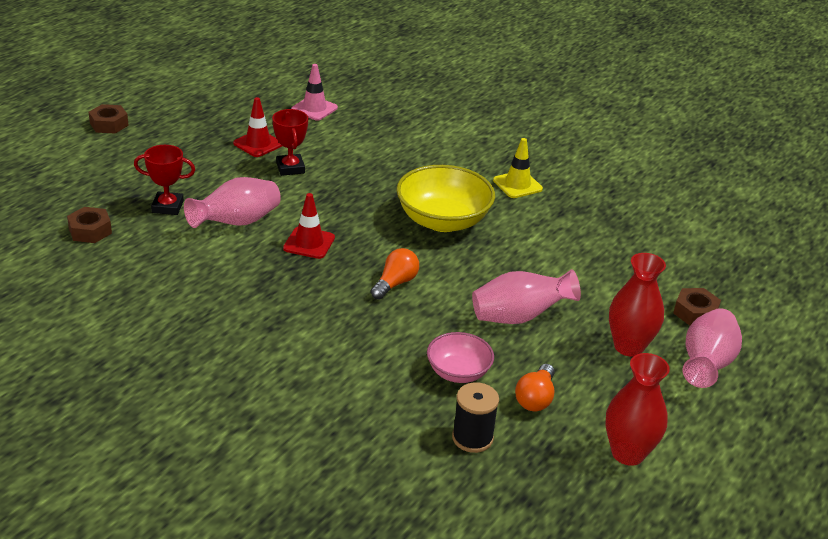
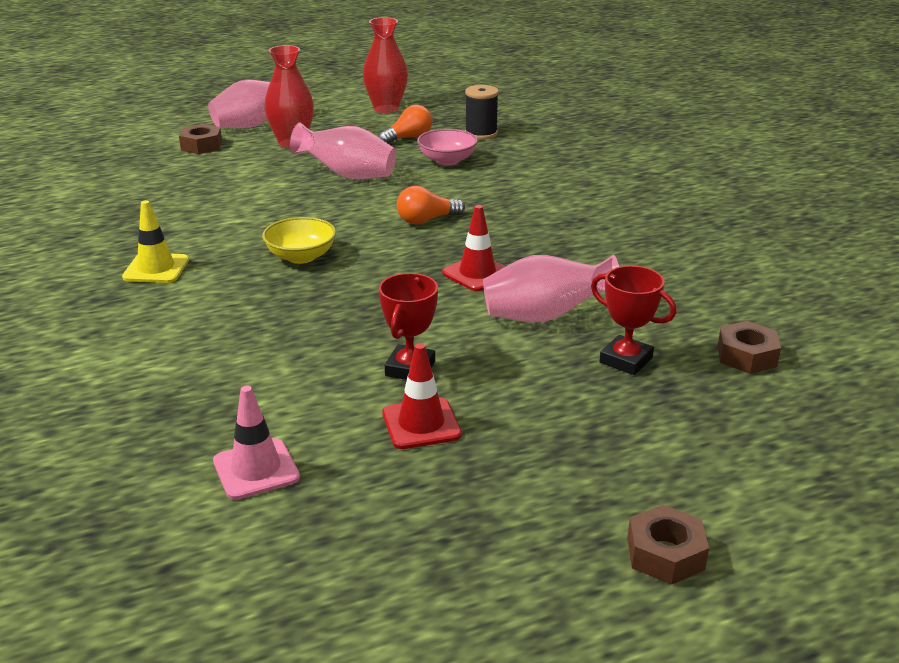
camera: 145 degrees left, 5 degrees down
(443, 221) = (301, 256): yellow bowl -> yellow bowl, size x0.58

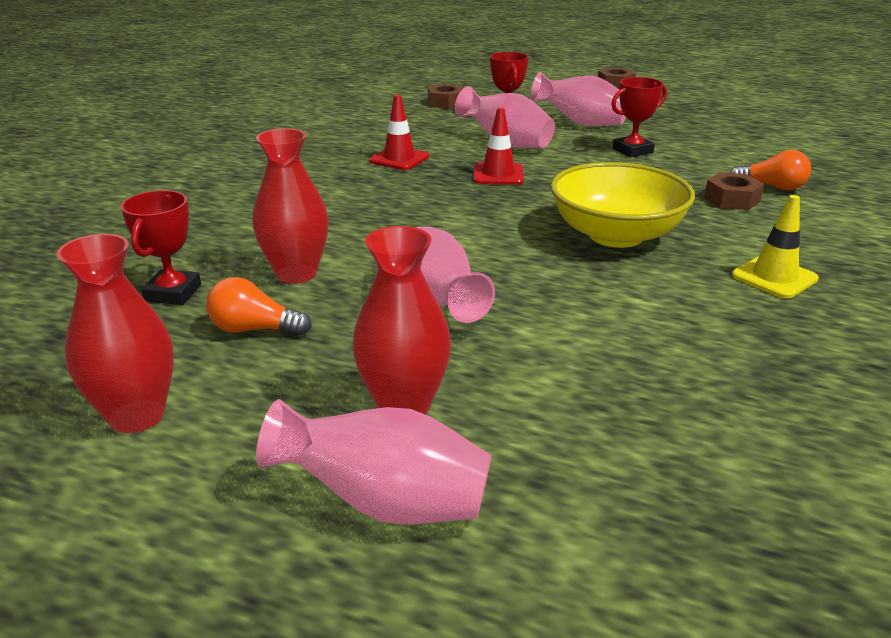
camera: 135 degrees left, 0 degrees up
(201, 146) = (549, 485): brown nut -> brown nut (732, 199)
(256, 469) = (773, 145): pink traffic cone -> none
(301, 256) = (616, 235): yellow bowl -> yellow bowl, size x1.73
(421, 424) = (660, 133): red traffic cone -> red traffic cone (399, 159)
(426, 220) = (454, 222): orange light bulb -> orange light bulb (772, 187)
(447, 160) = (296, 273): pink bowl -> red vase
(481, 134) = (173, 293): black spool -> red trophy
(536, 395) = (580, 123): none -> pink vase

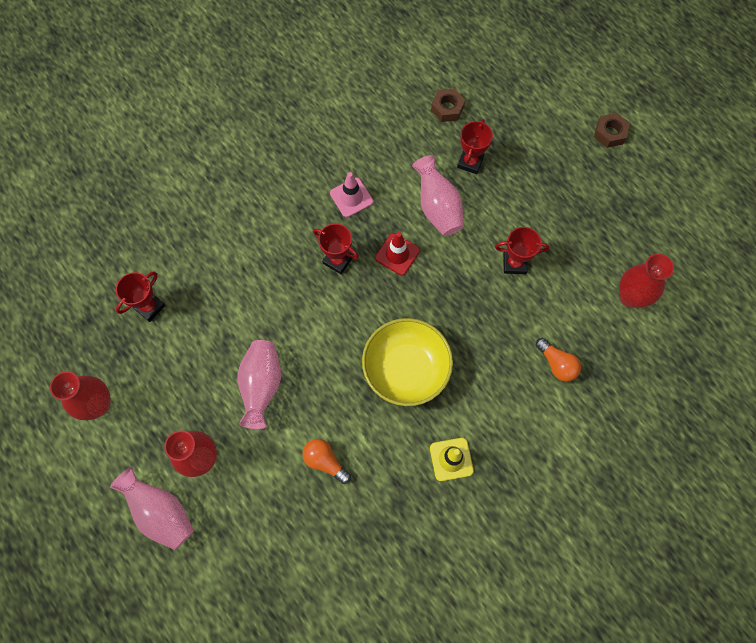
camera: 30 degrees right, 40 degrees up
(254, 329) = (171, 363): orange light bulb -> orange light bulb (325, 461)
(296, 273) = (214, 319): red vase -> red vase (630, 297)
(399, 159) = (351, 197): red traffic cone -> pink traffic cone
(429, 194) = (338, 260): none -> red trophy
(580, 123) = (517, 198): pink vase -> none
(732, 199) = (514, 365): brown nut -> none

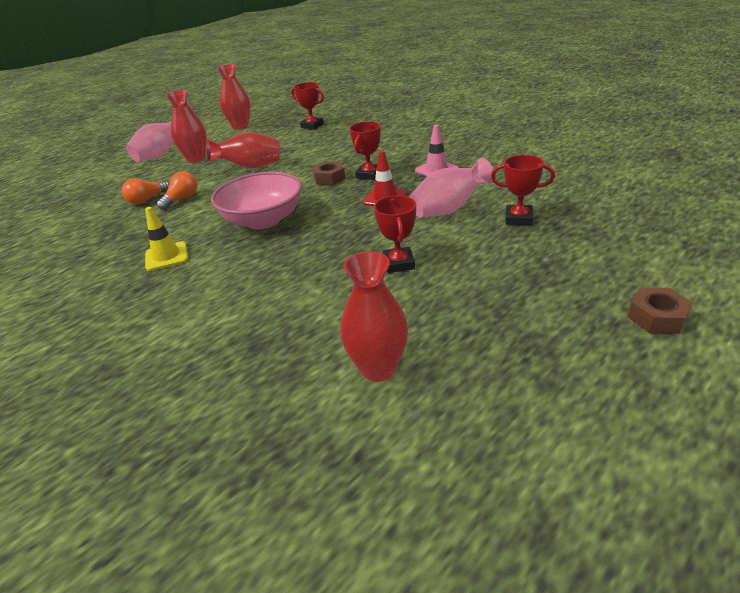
camera: 85 degrees right, 35 degrees down
(262, 386) = (250, 167): pink vase -> red vase
(406, 369) = (263, 220): yellow bowl -> pink bowl
(447, 108) = (578, 196): brown nut -> brown nut (329, 178)
(556, 364) = (269, 311): orange light bulb -> orange light bulb (147, 200)

